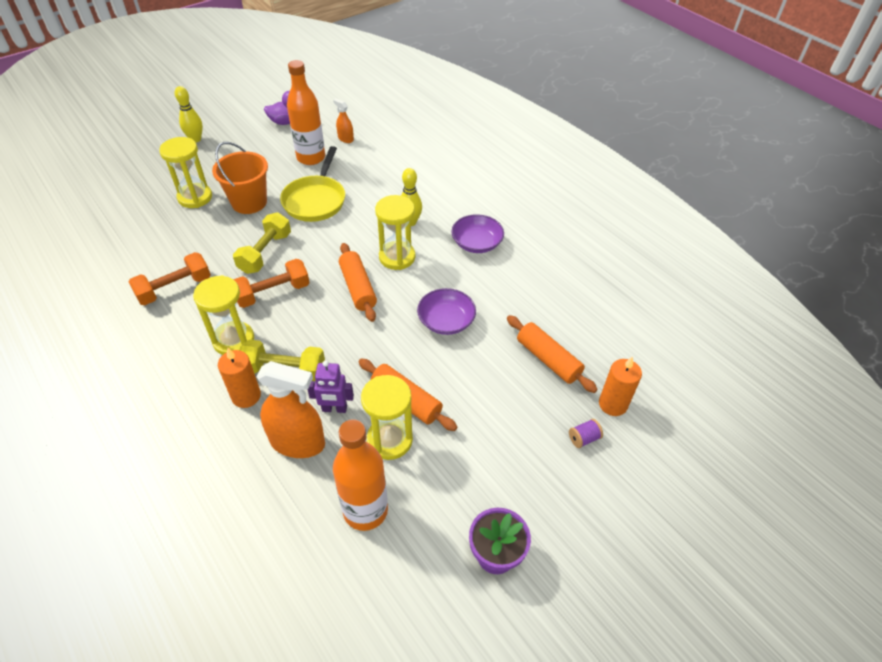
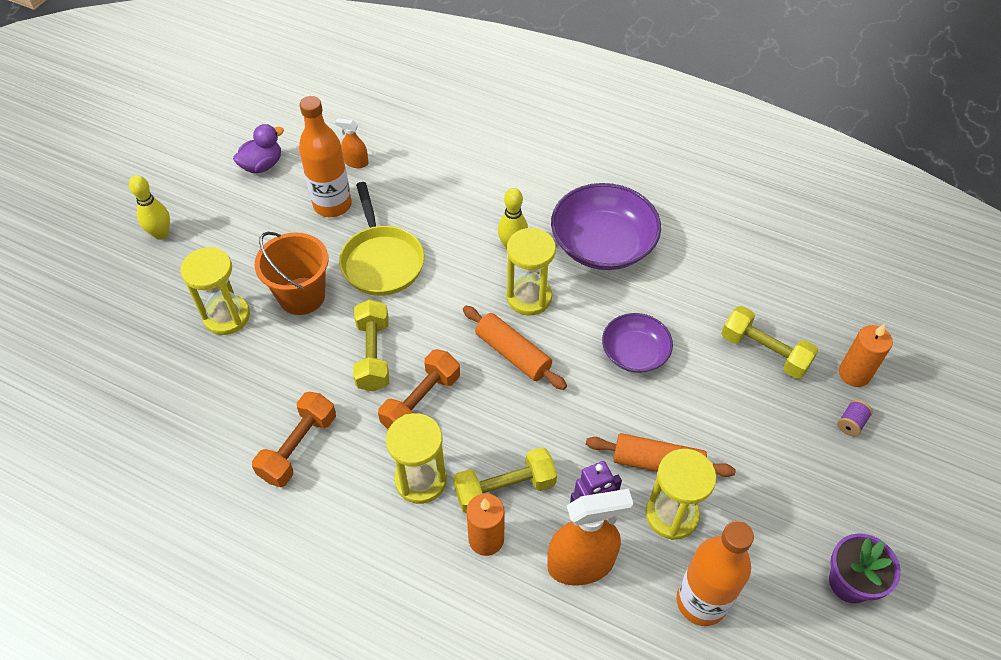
camera: 25 degrees left, 5 degrees up
(476, 243) = (603, 244): purple bowl -> purple bowl, size x1.68
(548, 359) = (764, 352): orange rolling pin -> yellow dumbbell

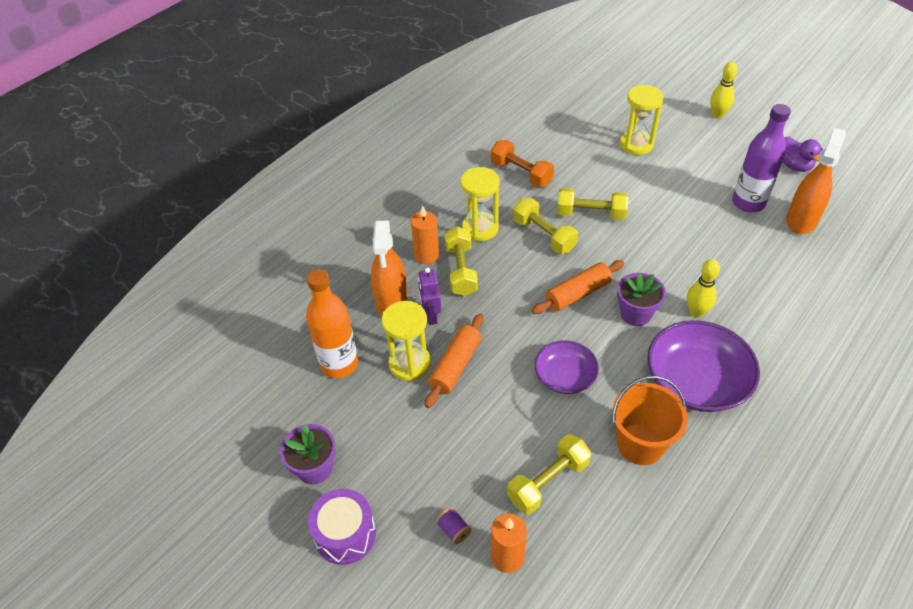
camera: 105 degrees right, 5 degrees down
(302, 296) = (651, 181): orange bucket -> orange bucket (640, 444)
(332, 205) = (748, 203): orange bottle -> purple bottle
(356, 162) = (801, 220): orange spray bottle -> orange spray bottle, size x2.00
(381, 261) = (684, 226): yellow pan -> none
(421, 402) = (544, 235): orange dumbbell -> yellow dumbbell
(529, 297) = (635, 314): yellow hourglass -> purple flower pot
(905, 524) = (345, 534): none -> purple drum

